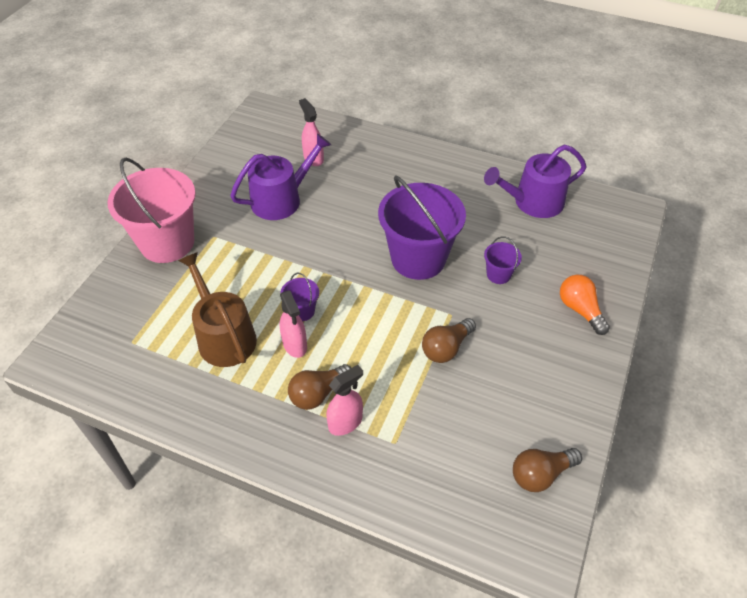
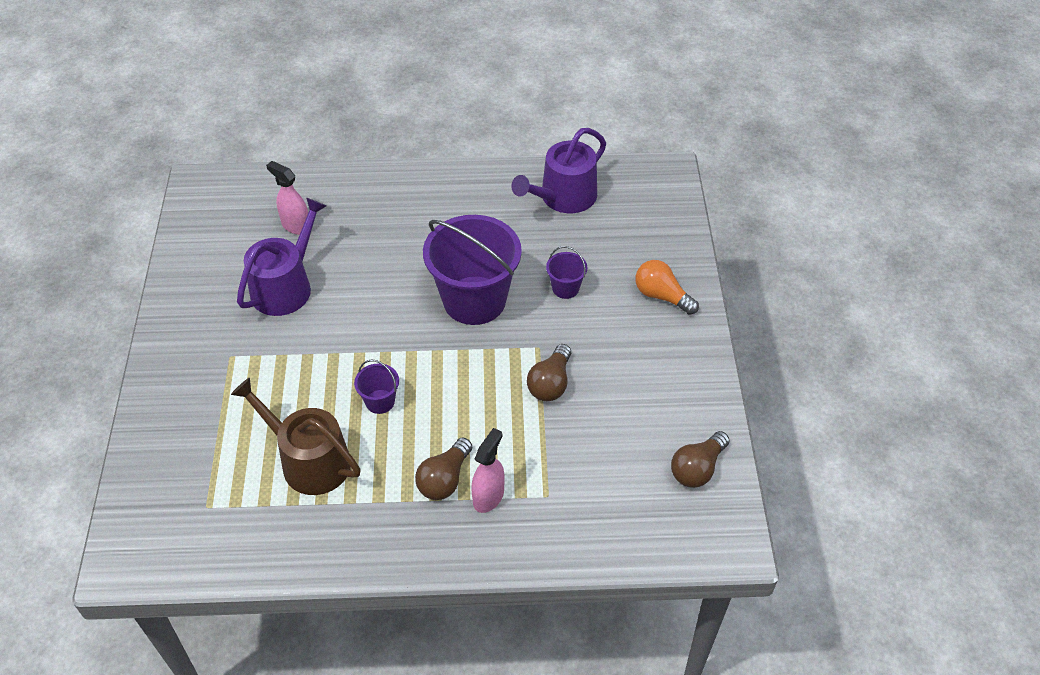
camera: 25 degrees left, 0 degrees up
(167, 242) = (179, 383): pink bucket -> none
(295, 345) = (392, 440): pink spray bottle -> none

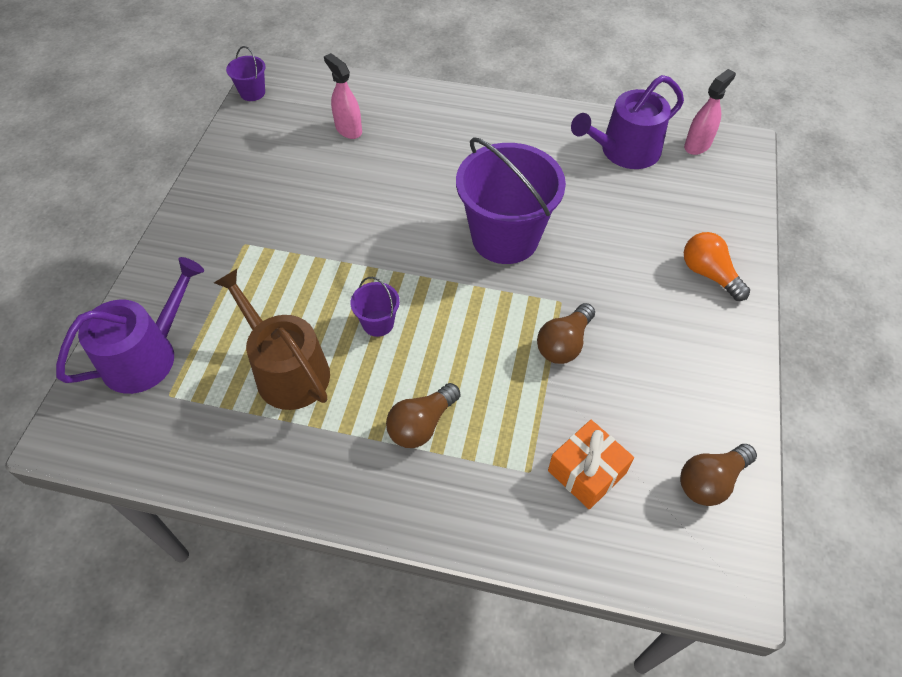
camera: 15 degrees right, 5 degrees up
(286, 286) = (320, 186): purple watering can -> purple watering can (147, 355)
(488, 496) = (464, 456): pink spray bottle -> pink spray bottle (697, 145)
(565, 288) = (604, 244): purple bucket -> purple bucket (252, 93)
(595, 485) = (587, 472): none -> orange gift

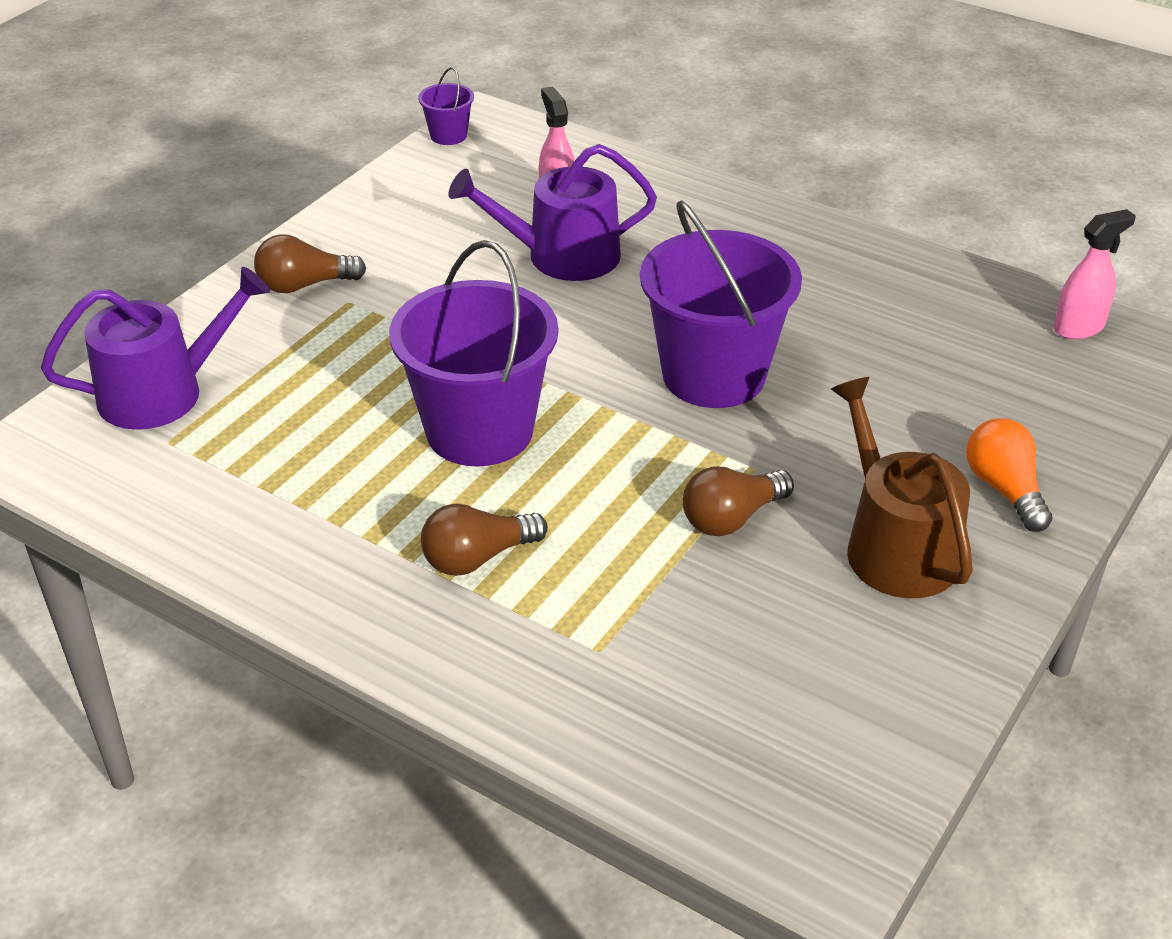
camera: 20 degrees right, 15 degrees down
(286, 370) = (330, 452): brown watering can -> brown watering can (895, 546)
(378, 323) = (479, 431): purple bucket -> purple bucket, size x2.30
(587, 472) = (681, 673): orange gift -> none
(624, 151) = (956, 311): purple watering can -> purple watering can (562, 256)
(710, 481) = (862, 735): brown light bulb -> brown light bulb (304, 285)

